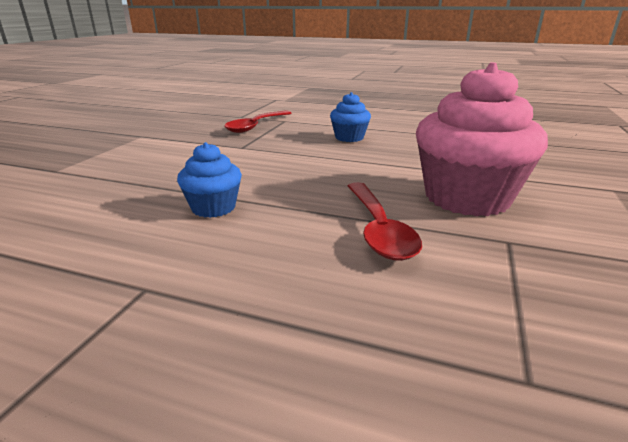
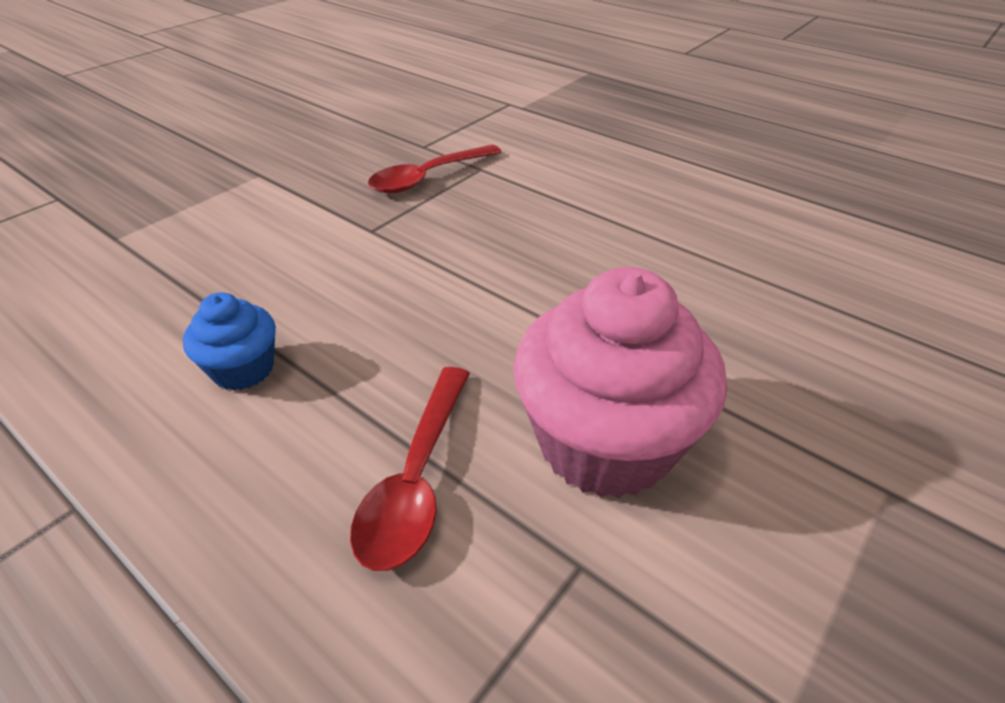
camera: 20 degrees right, 15 degrees up
(349, 138) = (546, 237): blue cupcake -> none

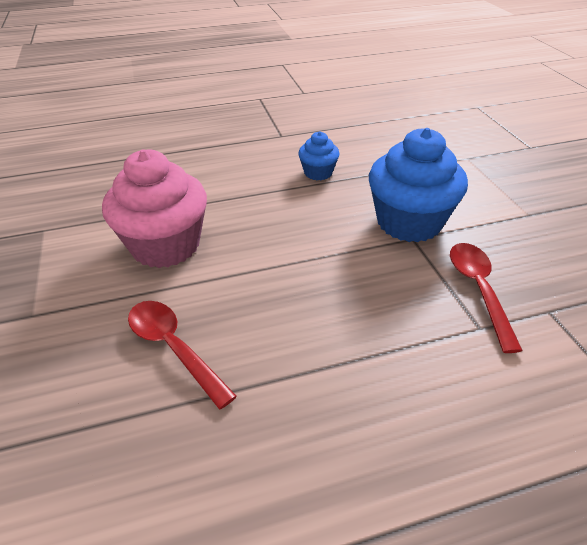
camera: 125 degrees right, 0 degrees up
(337, 241) = (409, 222): none -> blue cupcake
(417, 478) = (212, 194): red spoon -> red spoon (174, 348)

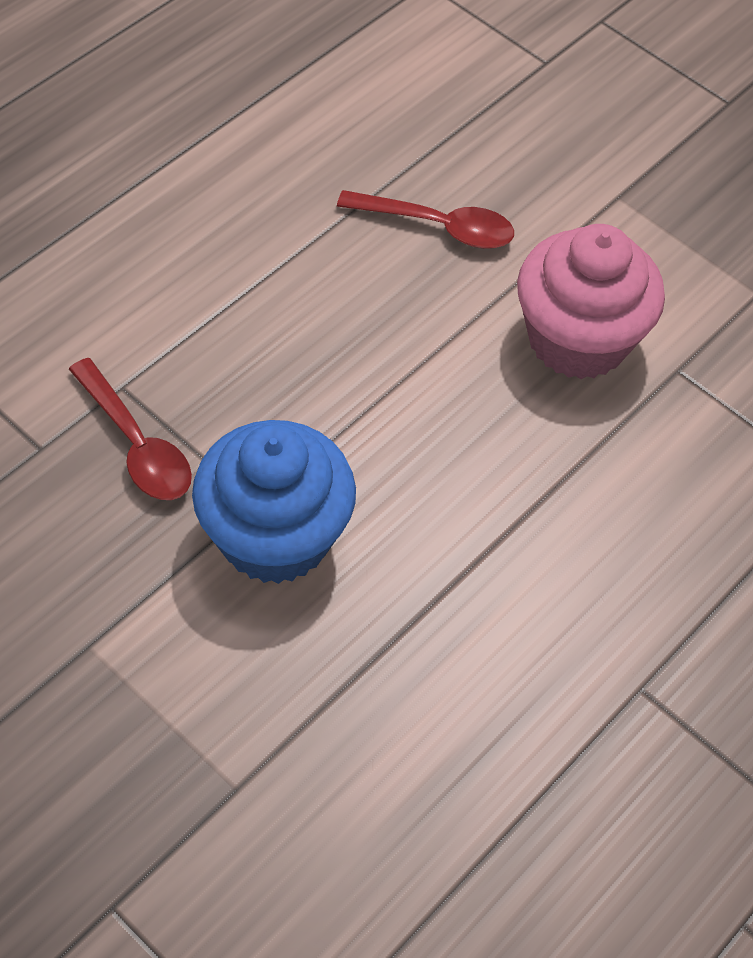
camera: 145 degrees right, 15 degrees up
(318, 173) = (488, 596): blue cupcake -> none

